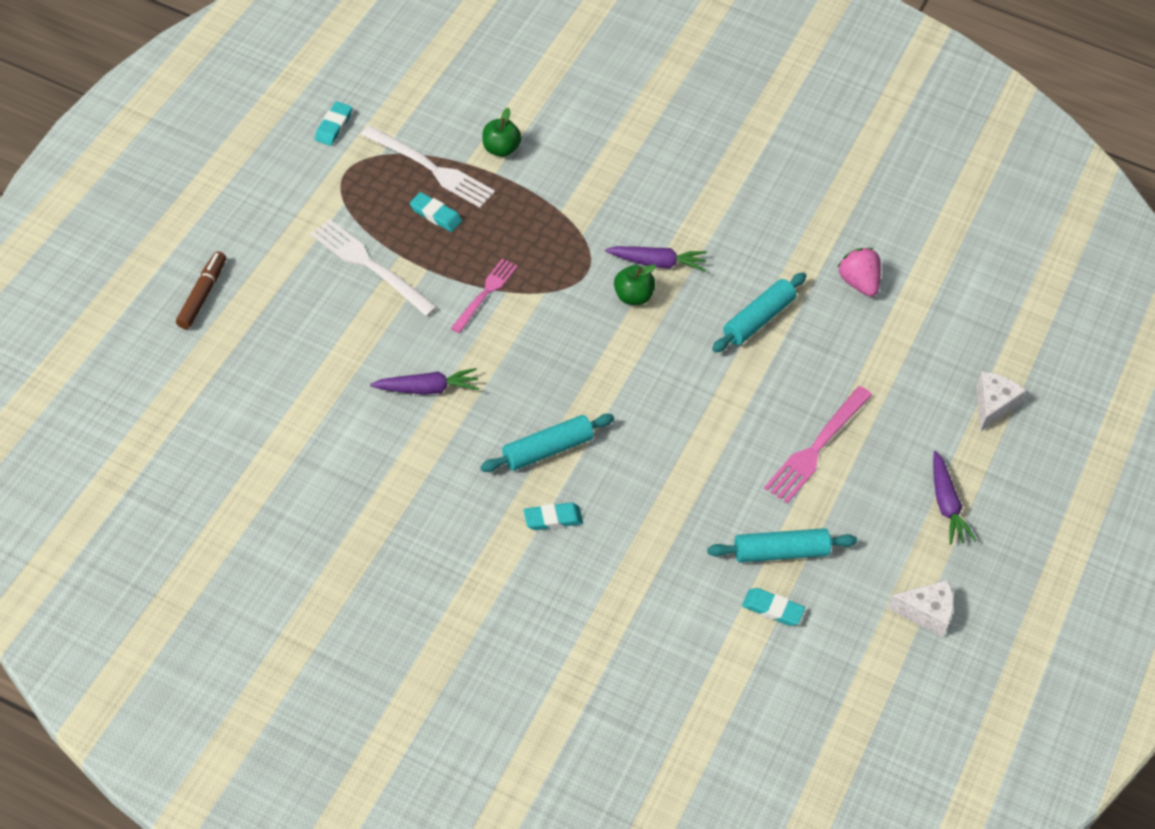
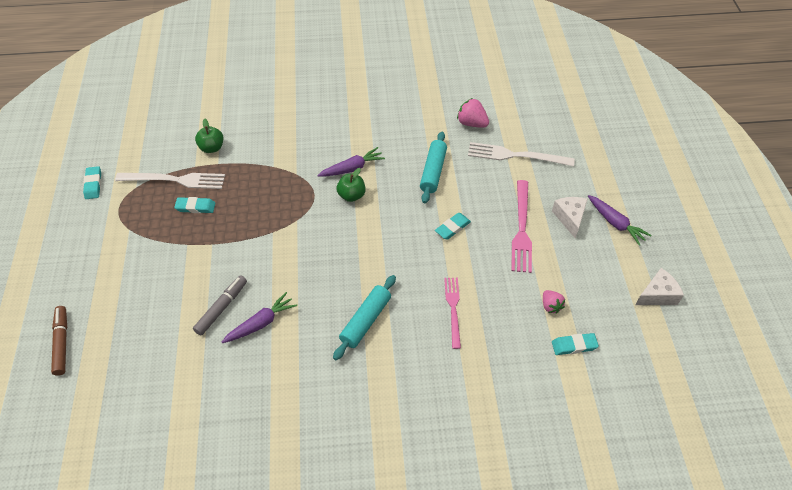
camera: 25 degrees left, 0 degrees up
(370, 266) = (172, 261): white fork -> white fork (516, 155)
(394, 348) = (221, 308): none -> grey marker
(485, 294) = (259, 240): pink fork -> pink fork (453, 309)
(553, 519) = (401, 366): turquoise eraser -> turquoise eraser (452, 228)
(780, 552) = (550, 306): turquoise rolling pin -> pink strawberry
(992, 405) = (593, 154): white cheese -> white cheese (570, 218)

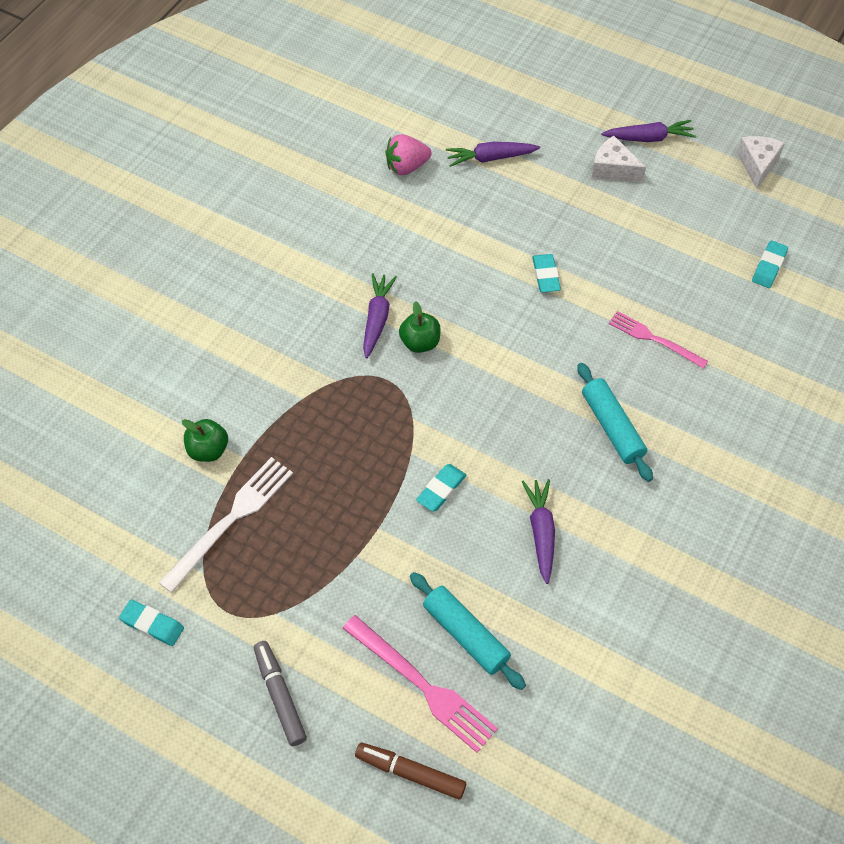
camera: 55 degrees left, 5 degrees up
(195, 207) = (300, 517): turquoise eraser -> turquoise eraser (441, 489)
(221, 308) = (488, 563): grey marker -> grey marker (280, 696)
(433, 172) = (449, 245): turquoise rolling pin -> turquoise rolling pin (466, 634)
(516, 155) = (490, 158): white fork -> purple carrot
(521, 229) = (595, 217): pink fork -> pink fork (422, 685)
(550, 306) = (710, 255): pink strawberry -> none

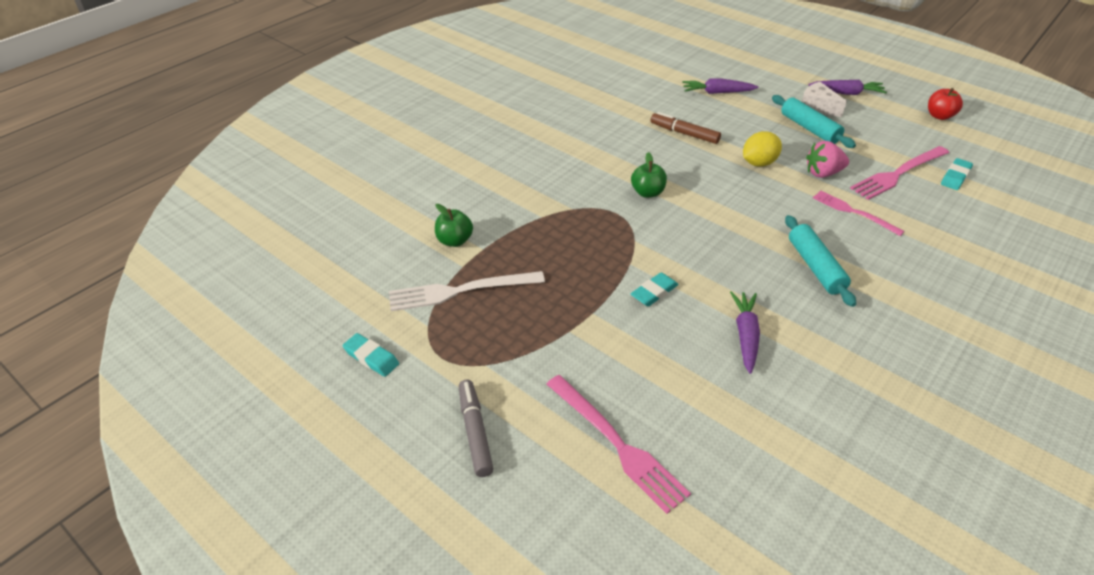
camera: 10 degrees right, 15 degrees down
(230, 520) = (461, 291): white fork -> white fork turned 150 degrees counterclockwise
(377, 318) = (613, 174): purple carrot -> none
(406, 167) = (650, 91): pink strawberry -> pink strawberry (823, 173)
(410, 773) = (594, 522): brown marker -> brown marker (684, 133)
(466, 634) = (665, 407): turquoise rolling pin -> turquoise rolling pin (809, 128)
(546, 275) = (758, 163): turquoise eraser -> yellow lemon
(705, 270) = (898, 173): none -> pink fork
(757, 165) = (939, 116): white cheese -> red apple

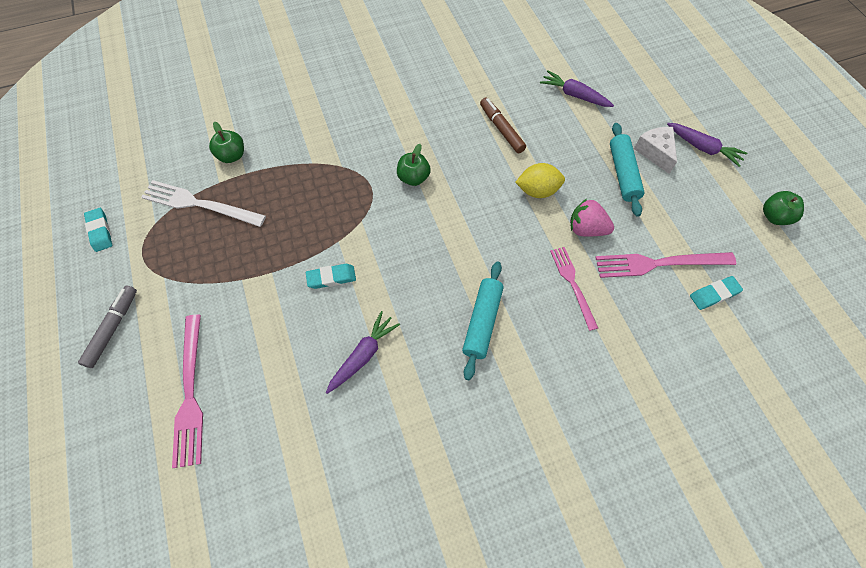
camera: 30 degrees right, 20 degrees up
(939, 116) = (774, 216): red apple -> green apple

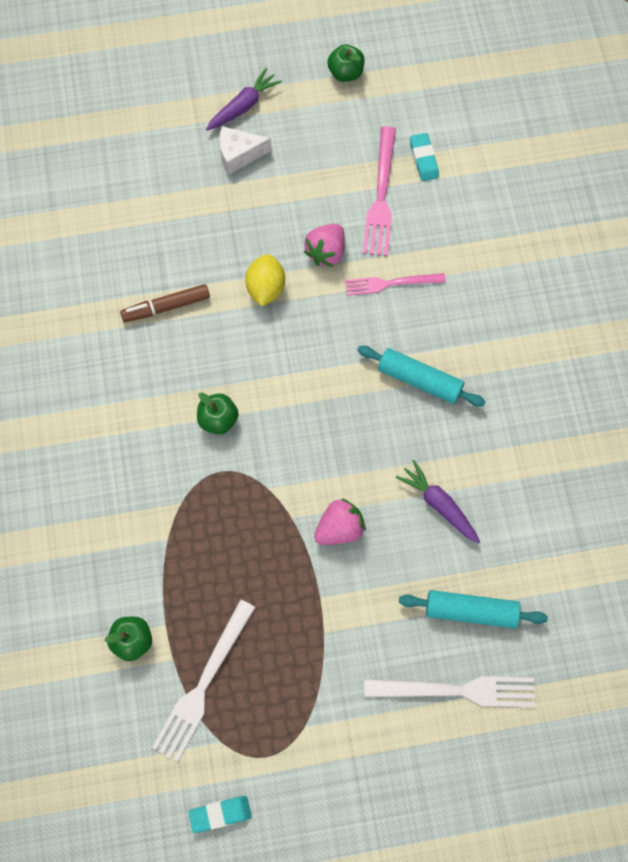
camera: 80 degrees left, 5 degrees up
(113, 328) = (364, 785): grey marker -> none
(190, 393) = (456, 691): pink fork -> white fork
(331, 278) = (340, 529): turquoise eraser -> pink strawberry
(574, 95) = (132, 213): purple carrot -> none
(623, 174) = (261, 195): turquoise rolling pin -> turquoise rolling pin (471, 611)

